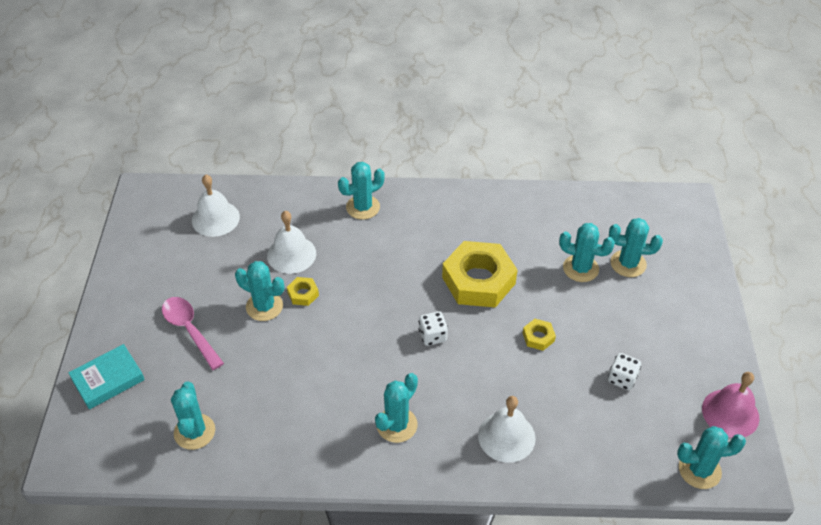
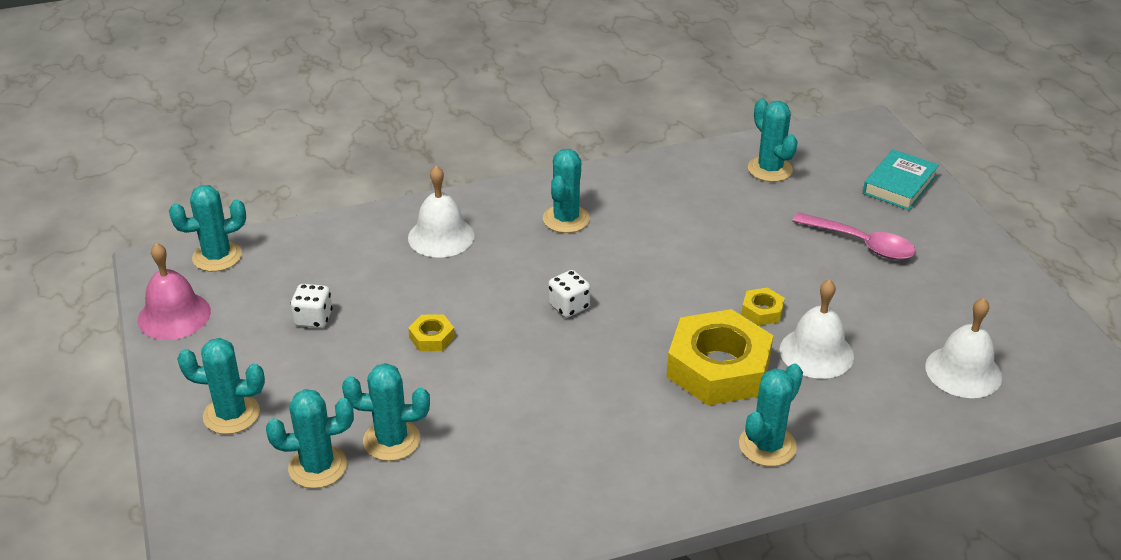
camera: 160 degrees right, 10 degrees down
(264, 306) = (798, 286): turquoise cactus -> turquoise cactus (231, 414)
(478, 280) = (538, 385): yellow nut -> yellow nut (718, 368)

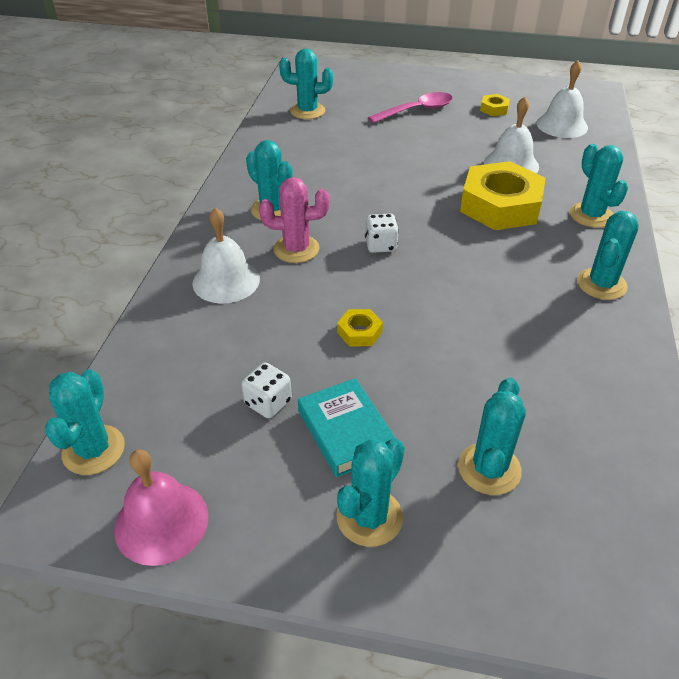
camera: 60 degrees left, 5 degrees up
(391, 440) = (481, 403): turquoise cactus -> turquoise cactus (601, 284)
(518, 257) = (296, 249): none -> pink cactus
(762, 311) = (454, 168): yellow nut -> yellow nut (494, 109)
(899, 185) = (372, 78): turquoise book -> turquoise book (345, 431)

